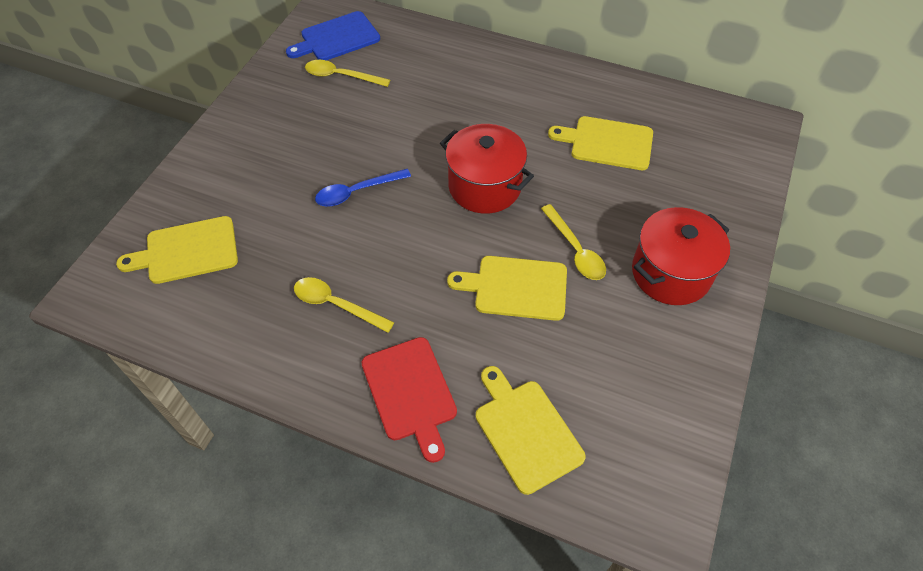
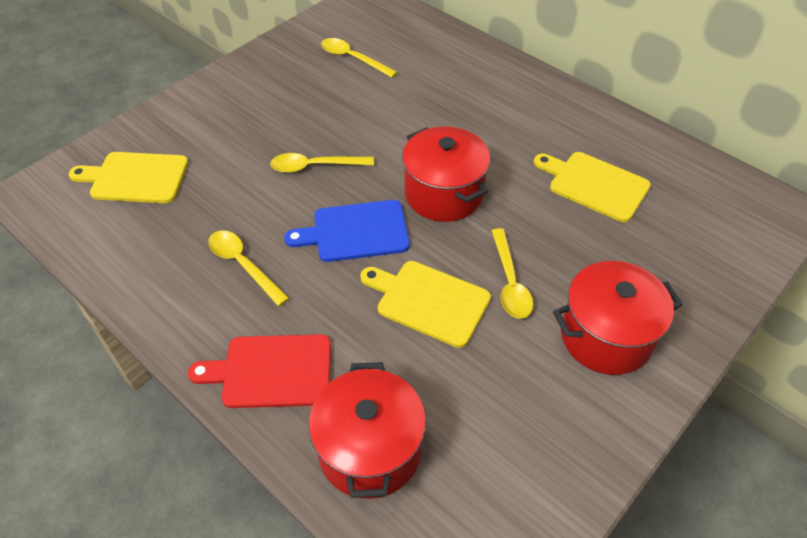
camera: 20 degrees right, 5 degrees down
(337, 38) = (366, 24): blue cutting board -> blue cutting board (356, 232)
(357, 192) = (315, 166): blue spoon -> yellow spoon
(410, 392) = (272, 371): red cutting board -> red cutting board turned 90 degrees clockwise
(526, 431) = (369, 450): yellow cutting board -> red pot

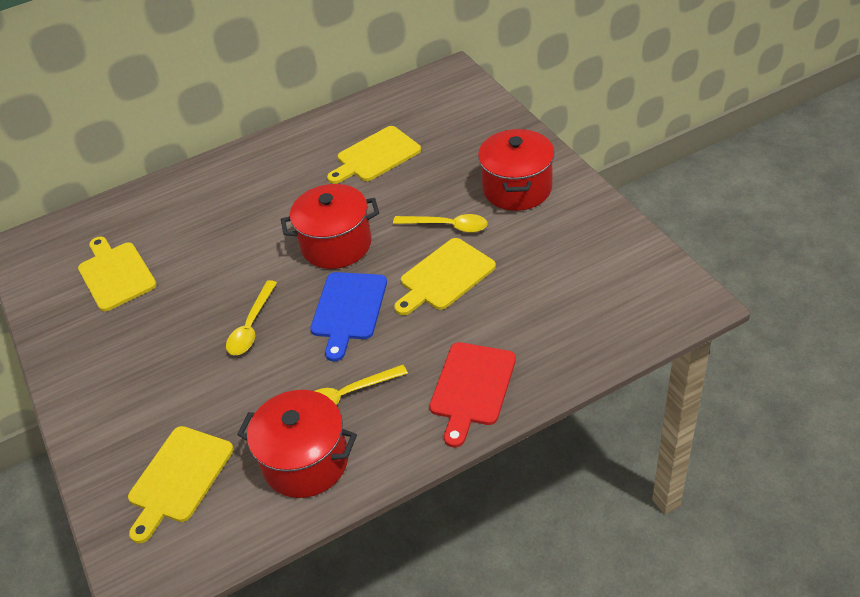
camera: 65 degrees left, 5 degrees down
(353, 59) = (116, 274): yellow spoon -> yellow cutting board
(369, 450) = (564, 336): red pot -> red pot (306, 461)

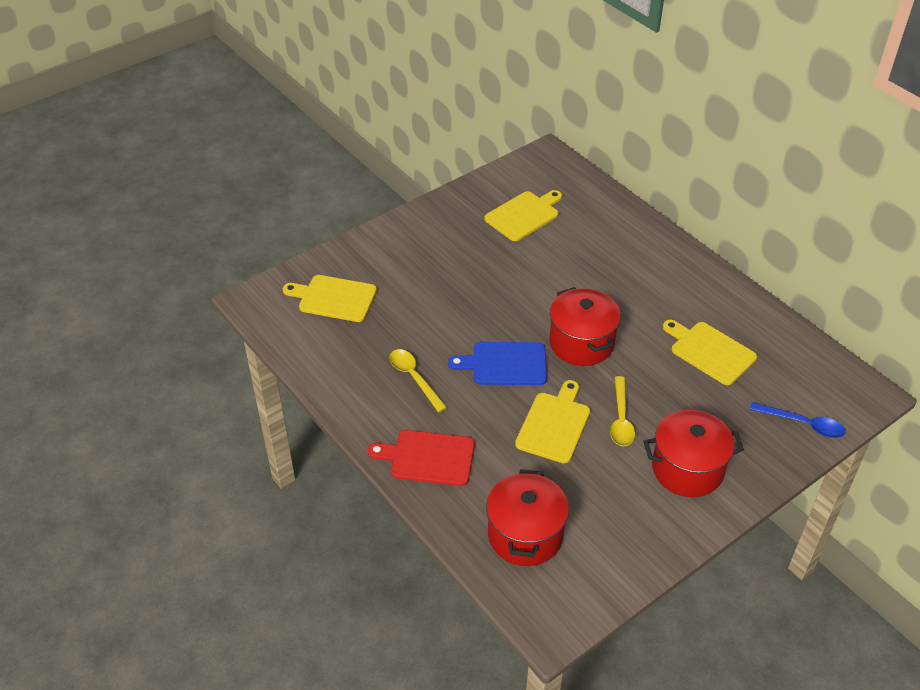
camera: 75 degrees right, 0 degrees up
(251, 326) = (479, 307): yellow spoon -> none
(306, 461) = (350, 364): red pot -> red pot (525, 535)
(444, 276) = (554, 425): yellow cutting board -> yellow cutting board turned 75 degrees clockwise
(477, 113) = (803, 424): none -> blue spoon

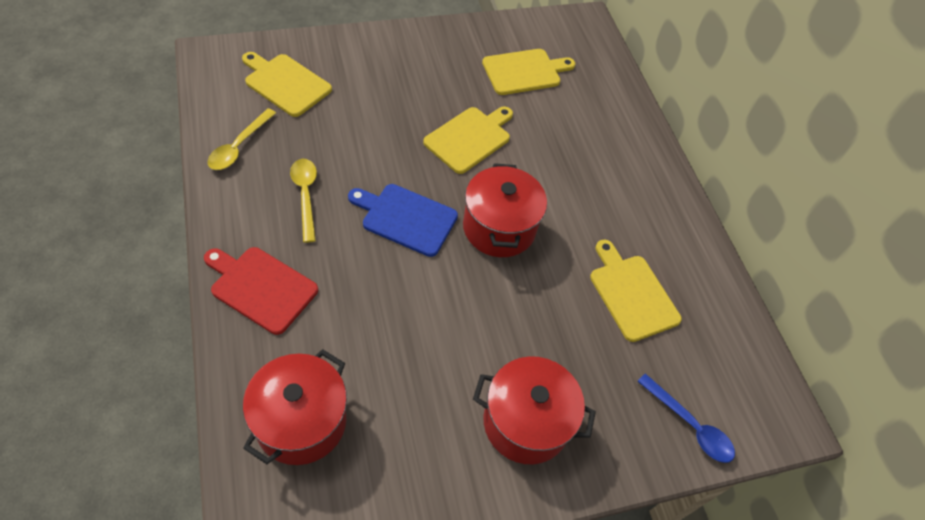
camera: 15 degrees right, 10 degrees up
(554, 425) = (413, 307): yellow cutting board -> yellow cutting board (469, 138)
(621, 419) = (488, 330): yellow spoon -> yellow spoon (239, 146)

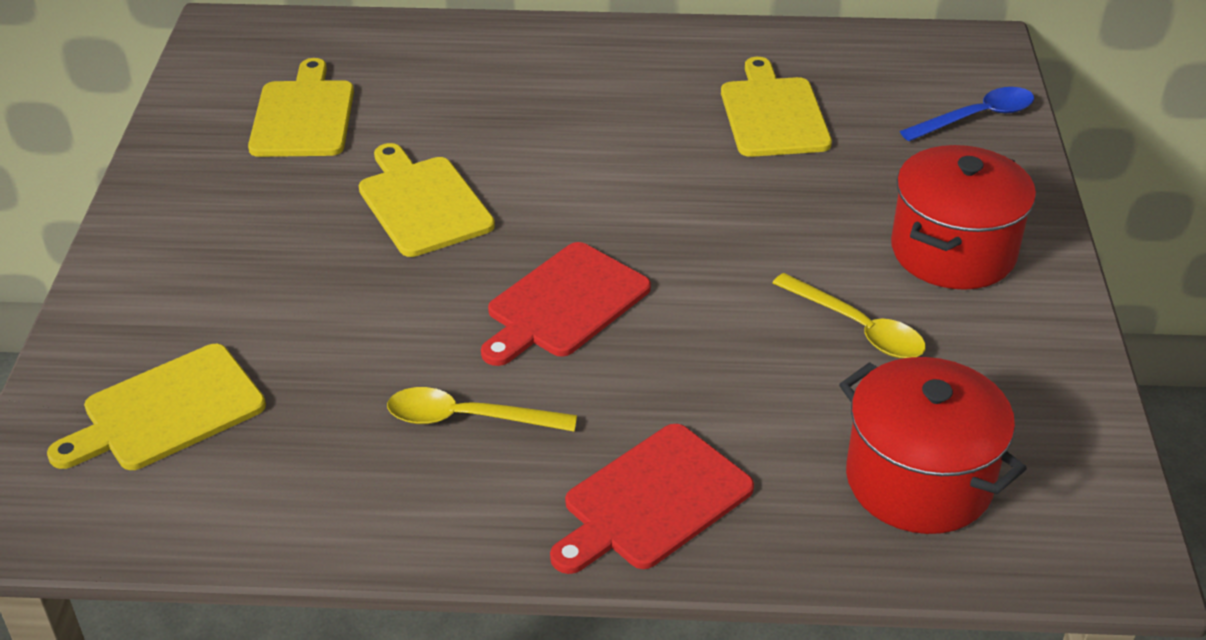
camera: 65 degrees left, 15 degrees down
(239, 146) = (304, 497): yellow spoon -> yellow spoon (857, 327)
(406, 218) = (564, 304): blue cutting board -> red cutting board
(499, 228) = (619, 209): red pot -> none
(632, 294) = (773, 114): yellow cutting board -> yellow cutting board turned 90 degrees clockwise

